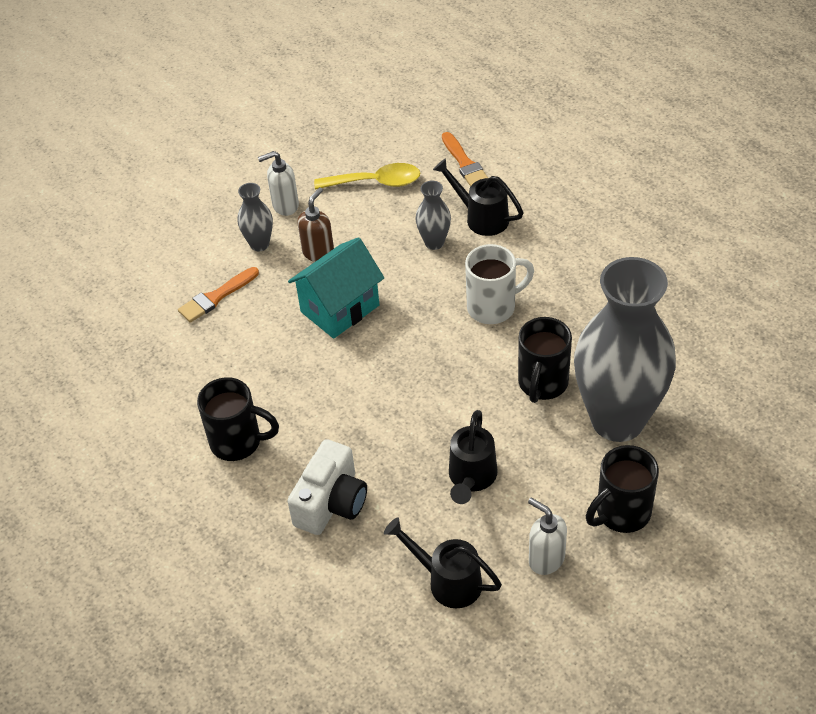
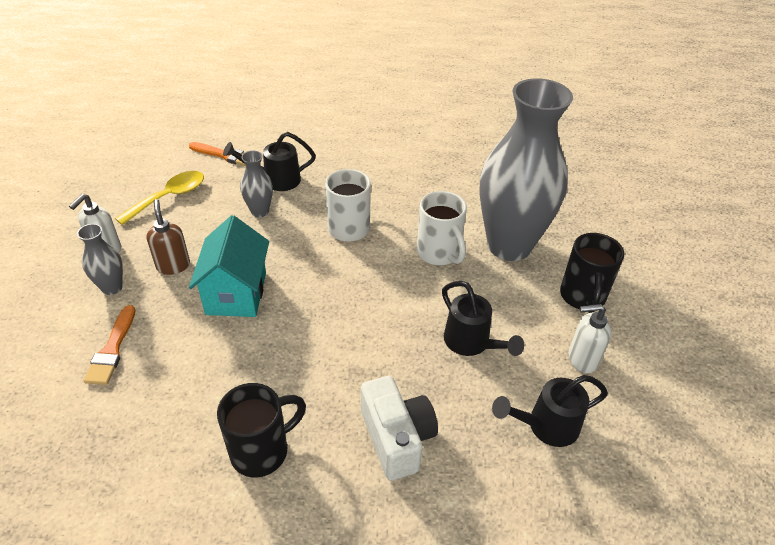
camera: 50 degrees left, 5 degrees down
(542, 384) = (439, 253): black mug -> white mug

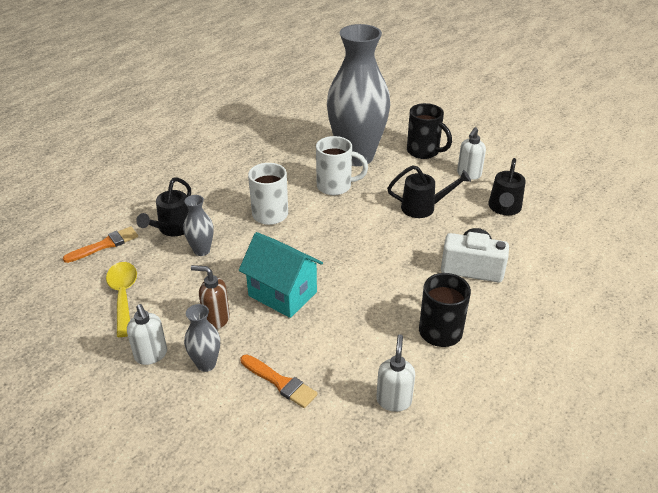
camera: 55 degrees left, 5 degrees down
(128, 453) = (394, 400): none -> white soap dispenser

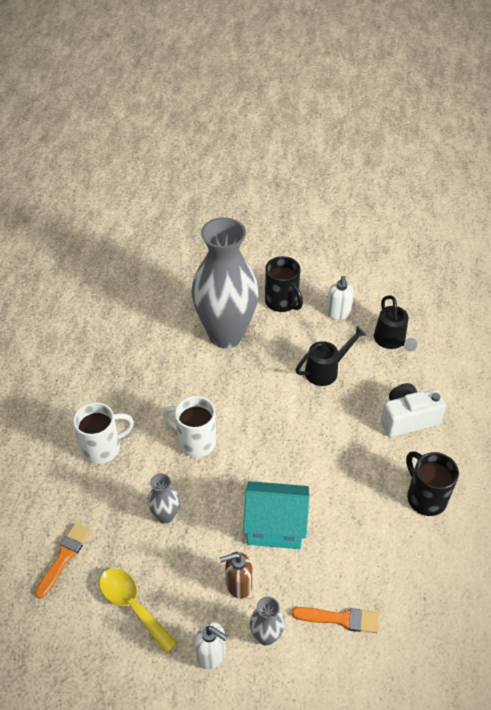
camera: 30 degrees left, 10 degrees up
(173, 229) = (117, 504): black watering can -> none
(335, 186) = (232, 380): white mug -> white mug (103, 448)
(394, 400) = (437, 585): white soap dispenser -> none
(424, 151) = (282, 302): black mug -> black mug turned 45 degrees clockwise

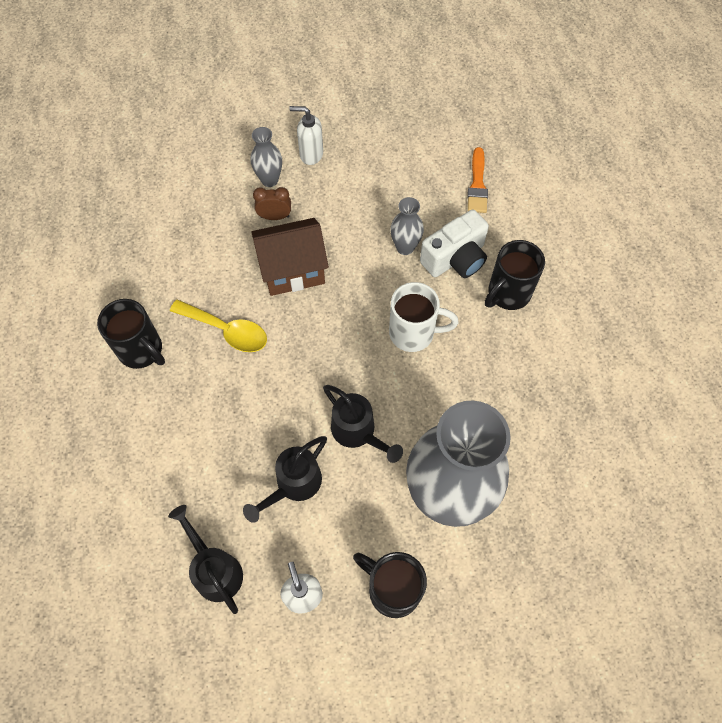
camera: 160 degrees right, 15 degrees up
(103, 448) = (508, 293): white mug -> black mug
(132, 605) = (394, 167): yellow spoon -> yellow spoon (227, 331)
(238, 585) = (309, 210): brown soap dispenser -> none
(269, 388) = (357, 432): none -> black watering can
(274, 589) = (275, 216): none -> brown clock
(275, 527) = (293, 270): turquoise house -> brown house
(340, 619) = (208, 211): orange brush -> none
(407, 419) = (174, 445): white camera -> white camera (455, 259)

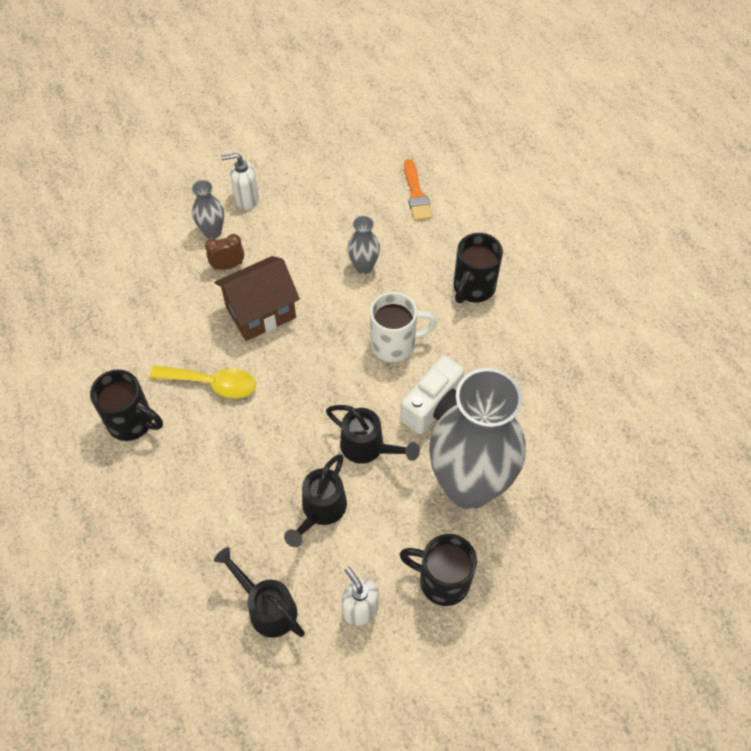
camera: 15 degrees left, 5 degrees down
(455, 259) = (415, 267): white camera -> white camera (436, 408)

